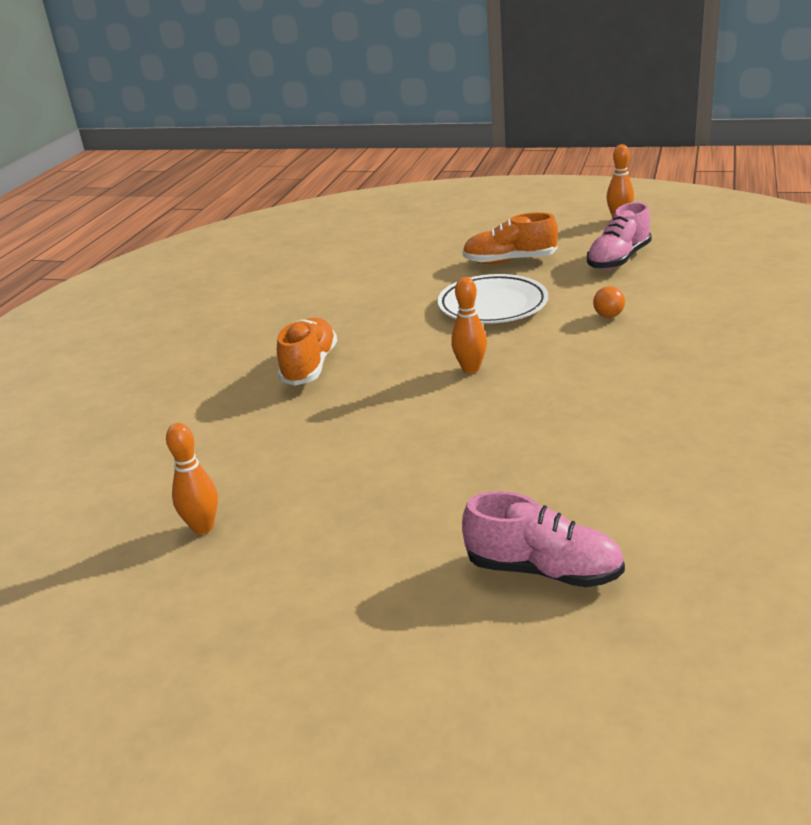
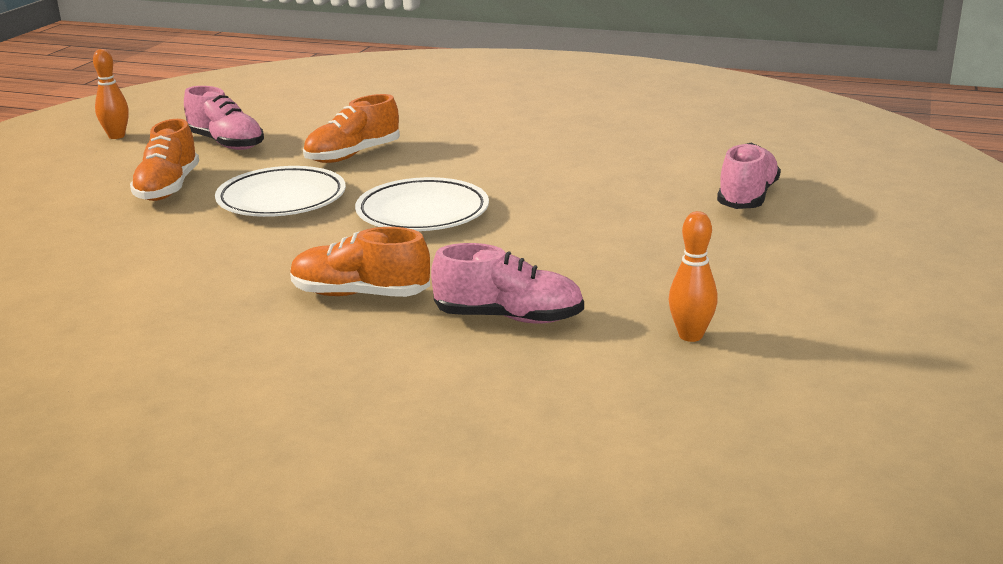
camera: 90 degrees left, 5 degrees down
(258, 433) = (509, 318): none -> pink shoe
(470, 369) = (422, 213): orange bowling pin -> white plate
(608, 316) = (353, 155): orange ball -> orange shoe

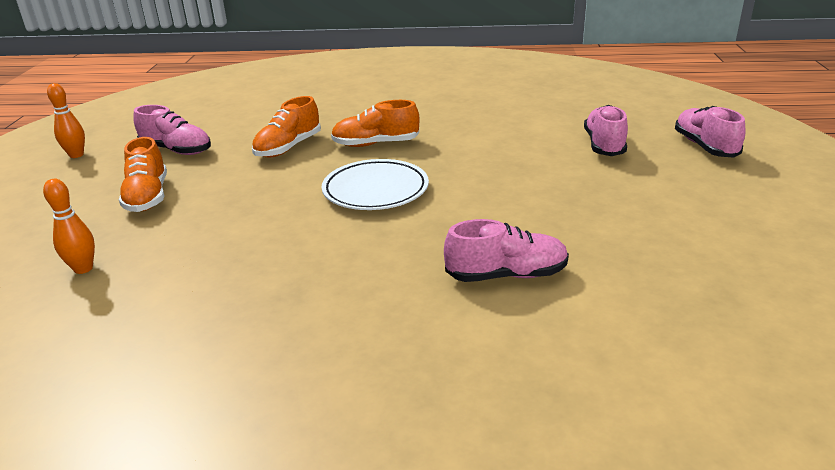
camera: 15 degrees left, 5 degrees up
(282, 199) = (253, 194): white plate -> none
(360, 294) = (372, 273): orange shoe -> orange shoe (375, 144)
(690, 336) = (653, 268): orange bowling pin -> orange bowling pin (83, 268)
(883, 215) = (705, 146): none -> pink shoe

